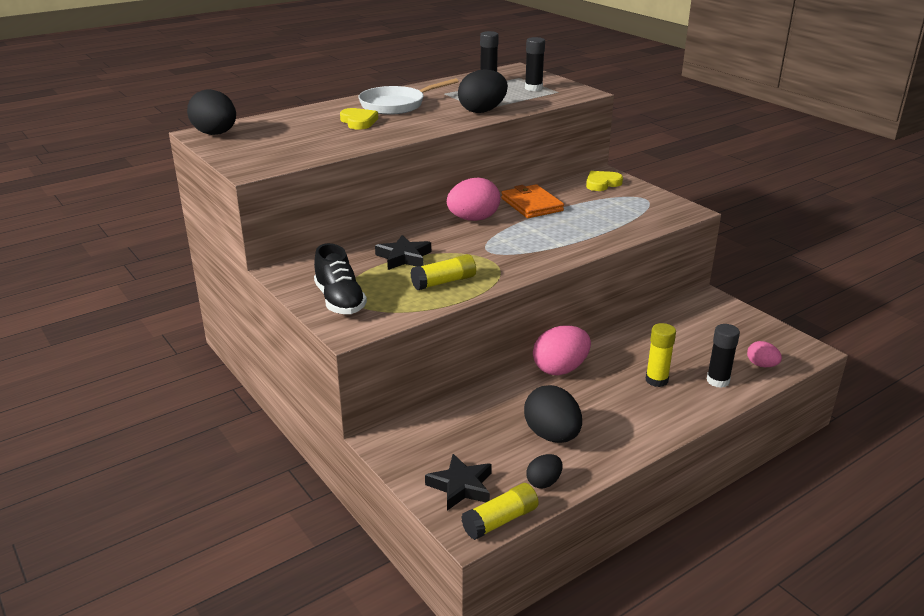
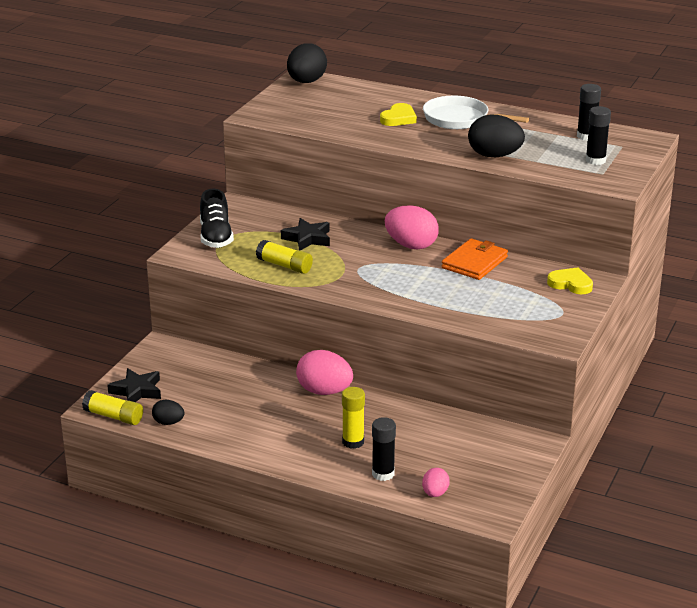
camera: 60 degrees right, 0 degrees up
(340, 301) = (216, 237): black shoe -> black shoe turned 45 degrees counterclockwise
(552, 435) = (228, 411): black egg -> none

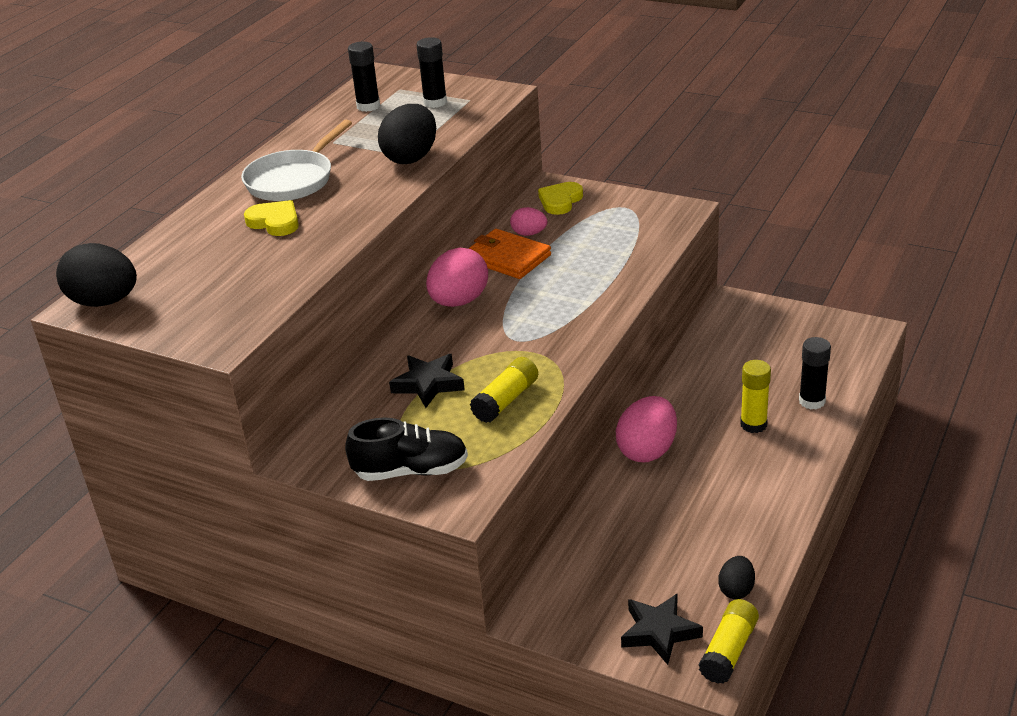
camera: 85 degrees left, 5 degrees up
(435, 493) = (839, 366): pink egg -> pink egg (529, 234)

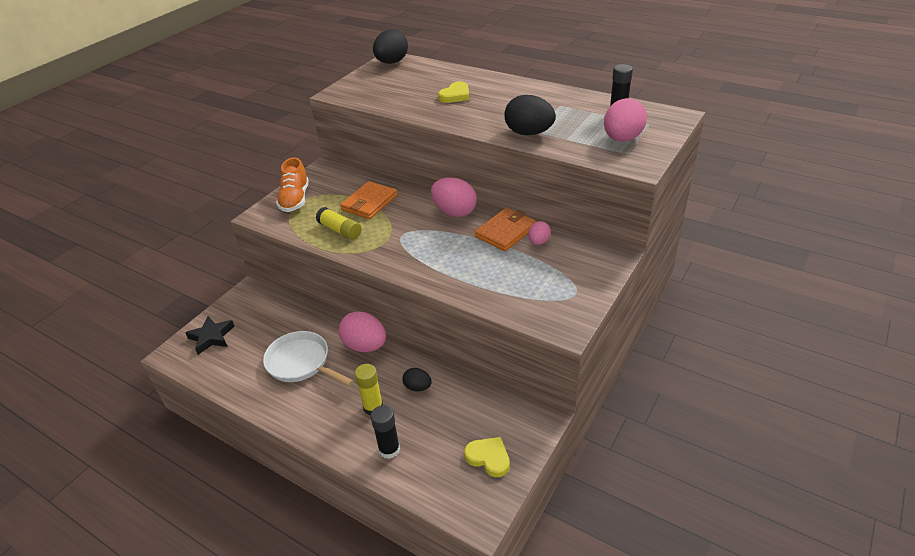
camera: 95 degrees right, 5 degrees up
(293, 180) = (508, 96): white pan -> white pan (301, 363)
(411, 471) = (295, 199): black shoe -> orange shoe
(428, 384) = (369, 203): black star -> orange wallet
(435, 102) = (622, 139): black glue stick -> pink egg
(560, 201) = (589, 258): yellow heart -> yellow heart (488, 458)
(729, 651) = (181, 364): yellow glue stick -> none
(736, 590) = (223, 374): black egg -> black egg (418, 387)

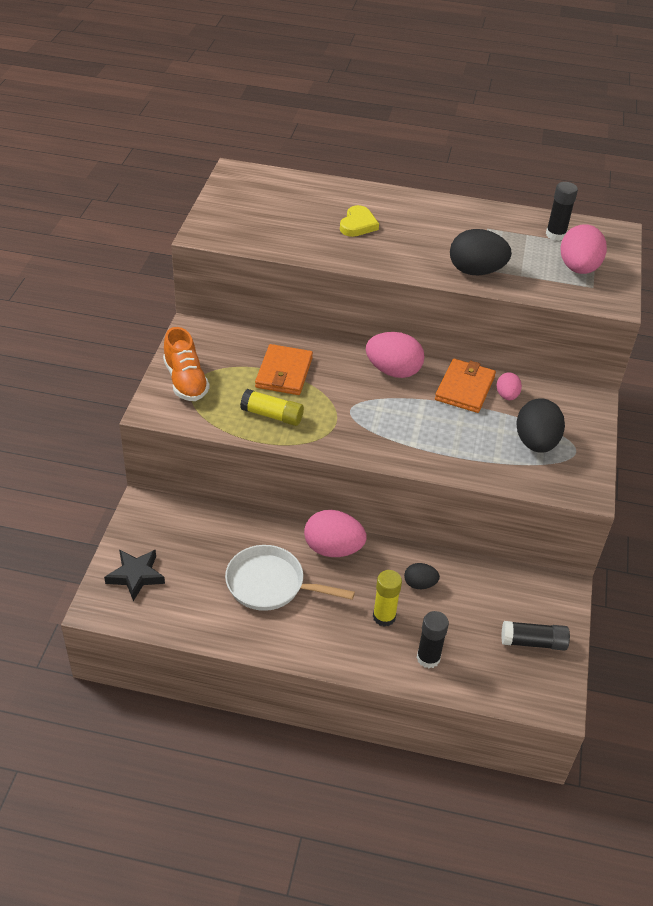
camera: 25 degrees left, 5 degrees up
(392, 62) = (242, 178): black egg -> black egg (536, 443)
(488, 458) = (533, 642): yellow heart -> black glue stick

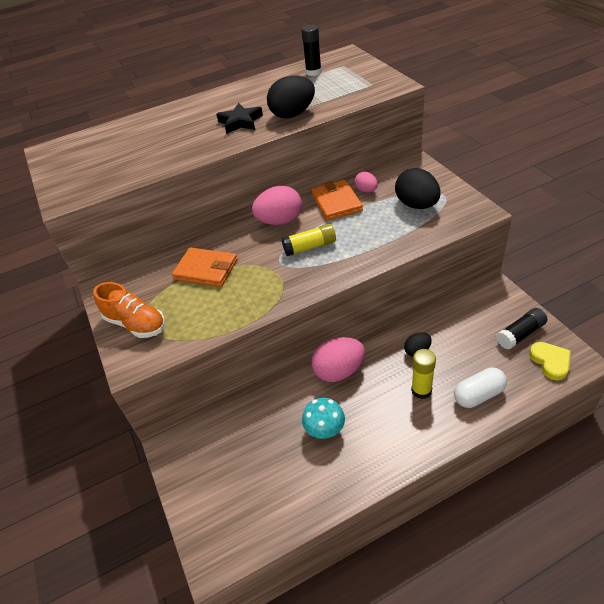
camera: 30 degrees left, 0 degrees up
(136, 576) = (218, 507): black star -> black star (240, 122)
(270, 584) = (324, 430): white pan -> turquoise mushroom
(272, 415) = (229, 303): yellow glue stick -> yellow glue stick (310, 247)
(284, 373) = (206, 269): orange wallet -> orange wallet turned 45 degrees counterclockwise
(358, 225) = (179, 132): yellow heart -> yellow heart (550, 361)
(428, 658) = (478, 395): black glue stick -> white capsule
(578, 268) = (351, 80): pink egg -> none

